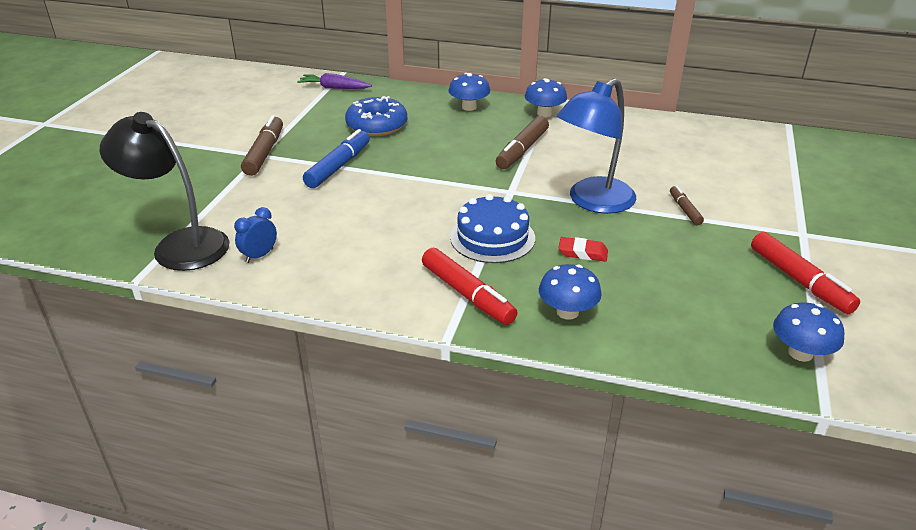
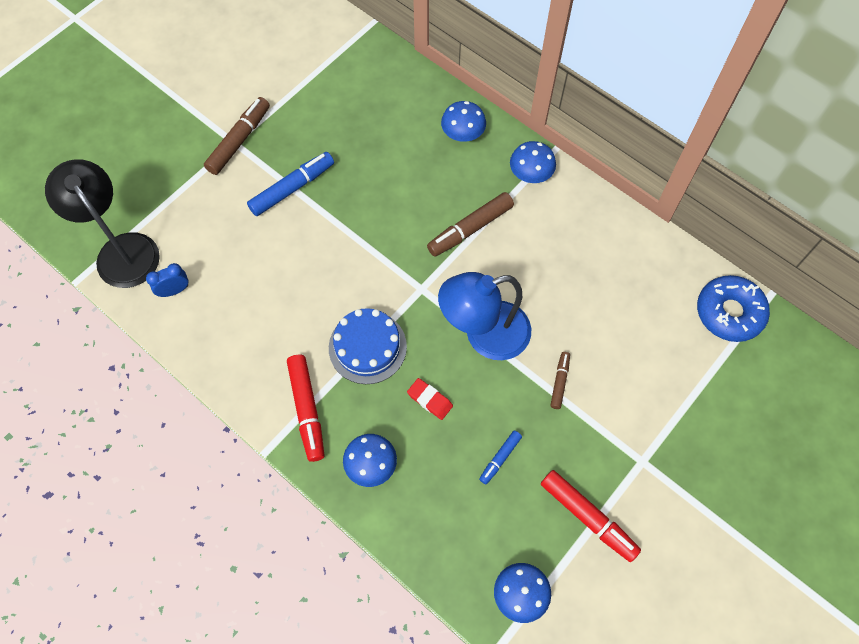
camera: 25 degrees right, 30 degrees up
(334, 88) = (351, 49): purple carrot -> none
(377, 125) = (358, 133): blue donut -> blue donut (729, 312)
(683, 269) = (500, 458): none -> blue marker
(799, 281) = (588, 517): red marker -> red marker turned 45 degrees counterclockwise

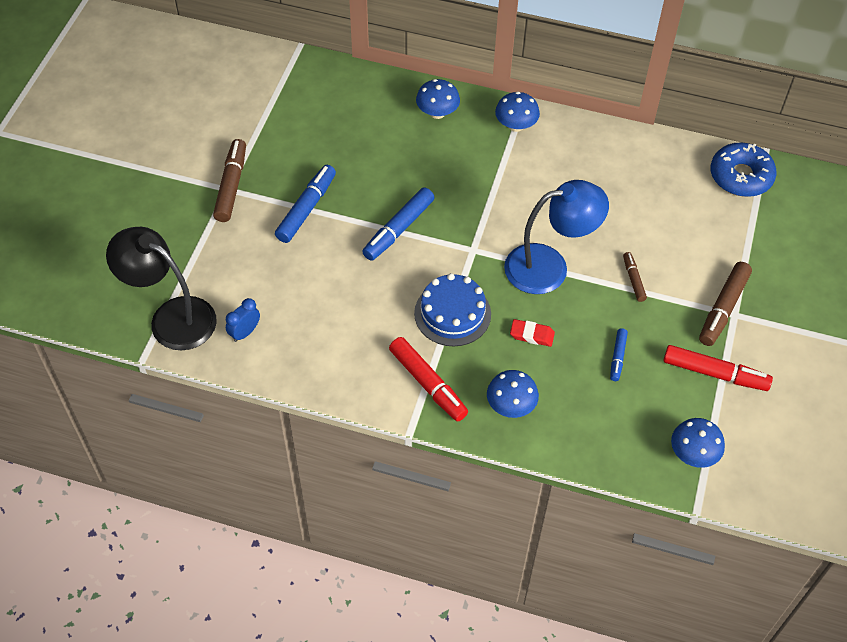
camera: 25 degrees left, 10 degrees down
(363, 241) = (398, 229): none -> blue marker
(470, 229) = (488, 187): brown marker -> brown marker (723, 308)
(484, 335) = (549, 266): blue lamp -> blue lamp turned 150 degrees counterclockwise

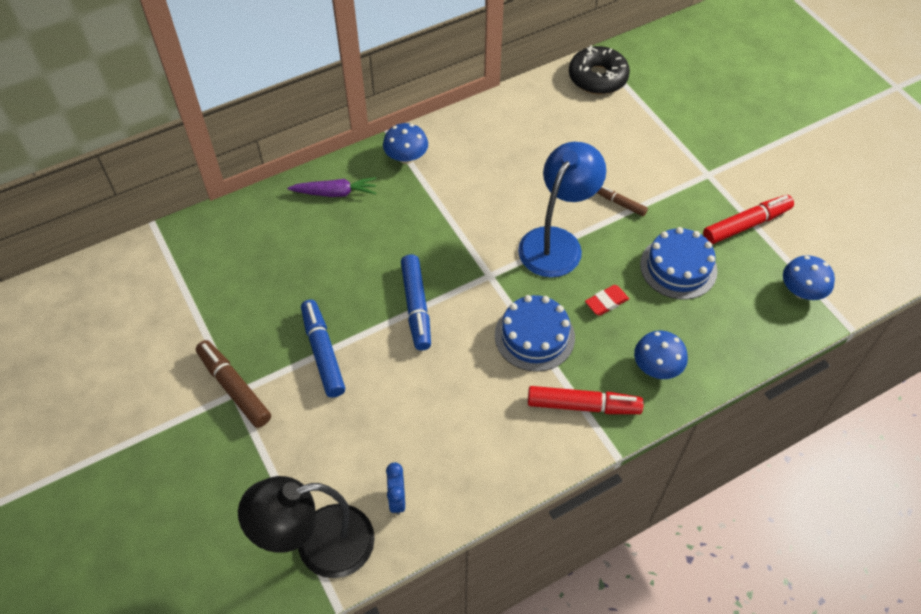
camera: 45 degrees left, 0 degrees up
(437, 113) = (335, 193): blue mushroom -> purple carrot
(617, 357) = (678, 267): blue marker -> blue cake
(723, 308) = (697, 176): brown marker -> none
(740, 176) = (597, 77): blue donut -> black donut

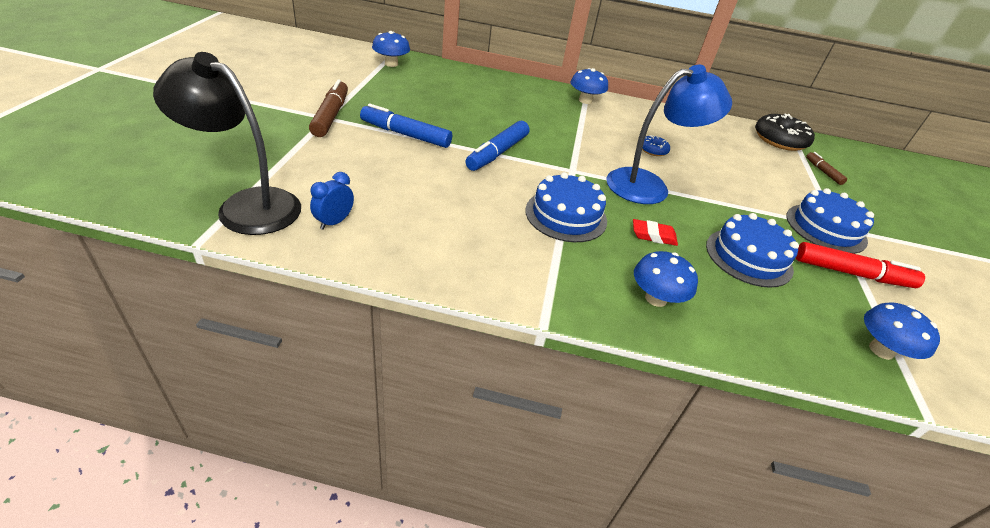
camera: 35 degrees right, 15 degrees down
(181, 258) = (391, 64): none -> blue mushroom
(323, 352) = (405, 134): blue marker -> blue marker turned 90 degrees counterclockwise
(335, 193) = (518, 89): purple carrot -> none
(521, 187) = (653, 150): none -> blue donut
(583, 406) = (554, 275): red marker -> none
(621, 204) = (730, 198): brown marker -> brown marker (823, 172)
(702, 183) = (825, 228): none -> blue cake

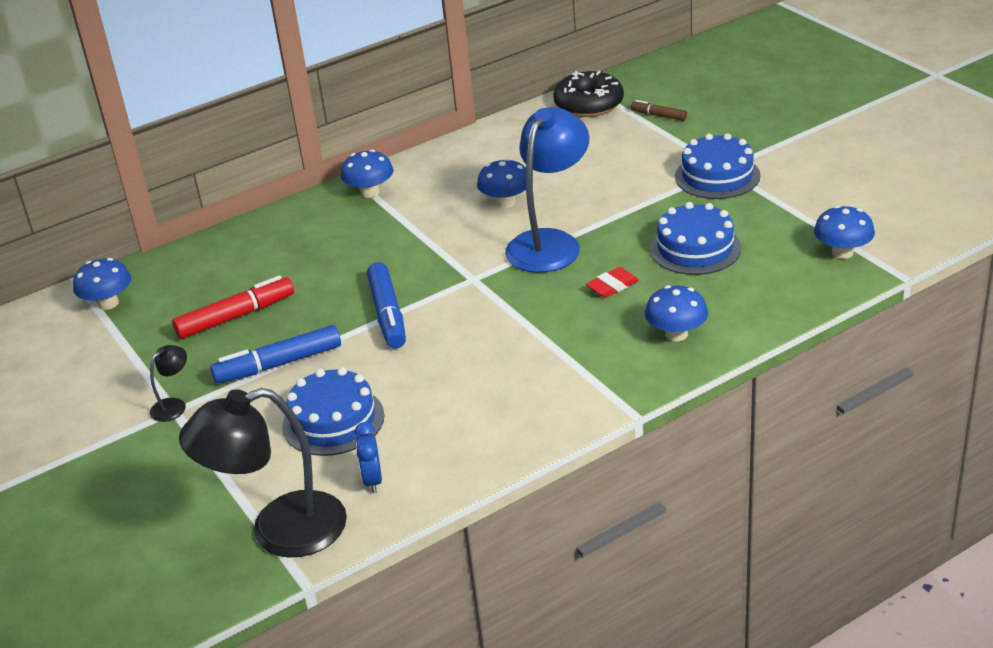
camera: 35 degrees left, 5 degrees down
(331, 116) = (174, 405): brown marker -> black lamp
(566, 215) = (529, 324): blue cake -> blue cake (333, 421)
(653, 150) = (505, 202): blue donut -> blue mushroom
(852, 273) = (772, 204): red marker -> red marker (236, 317)

